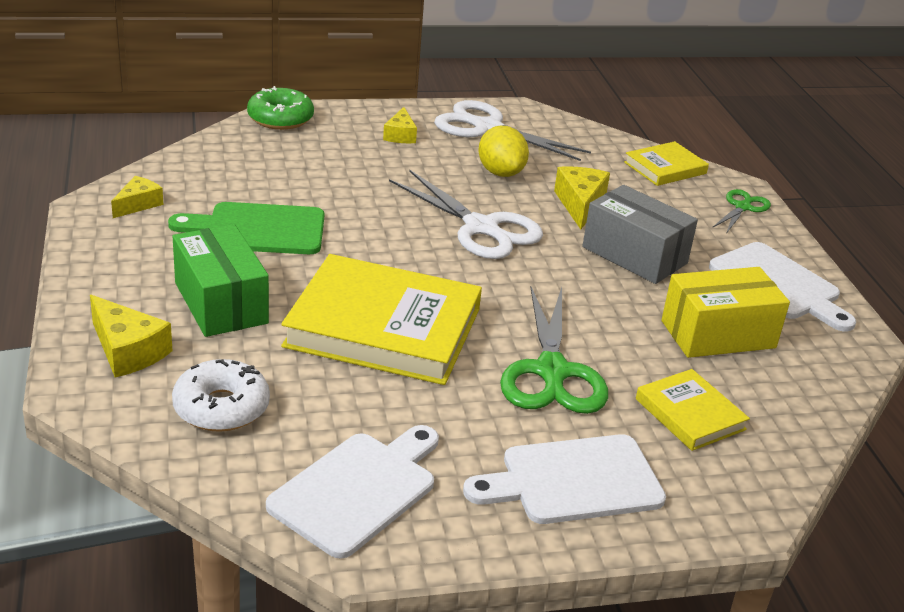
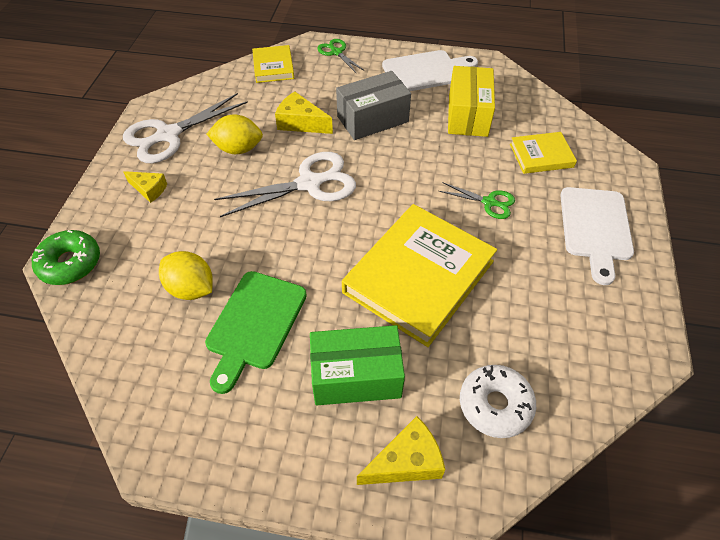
camera: 65 degrees left, 20 degrees up
(138, 204) = (170, 412): yellow cheese -> none
(285, 185) = (191, 288): none -> yellow lemon
(357, 490) = (595, 341): white cutting board -> none
(552, 372) = (489, 202): green scissors -> green scissors, size x0.54

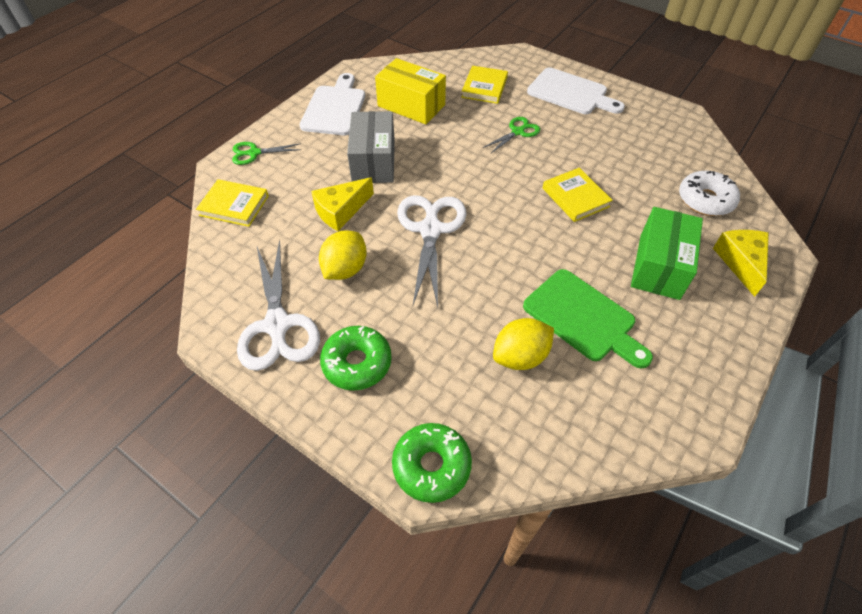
camera: 65 degrees left, 0 degrees up
(149, 189) = (357, 363): yellow cheese -> green donut
(418, 277) = (575, 197): yellow book -> yellow book, size x0.50

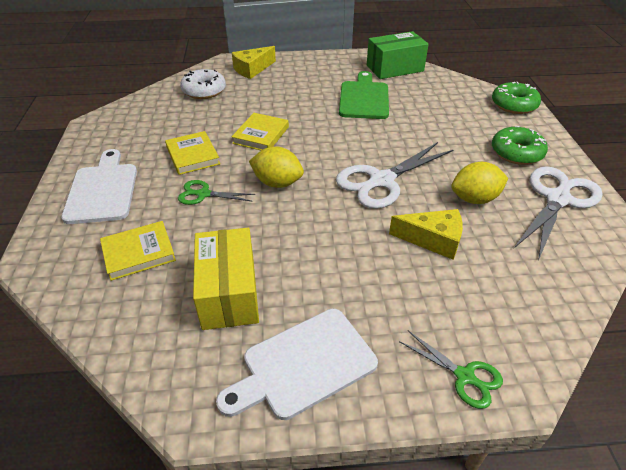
camera: 130 degrees left, 10 degrees down
(234, 205) = (535, 320): yellow book -> yellow book (192, 155)
(373, 161) = (351, 261): grey box -> none
(520, 356) = (419, 106): yellow lemon -> yellow lemon (277, 183)
(659, 266) = (289, 89): green box -> green box (395, 68)

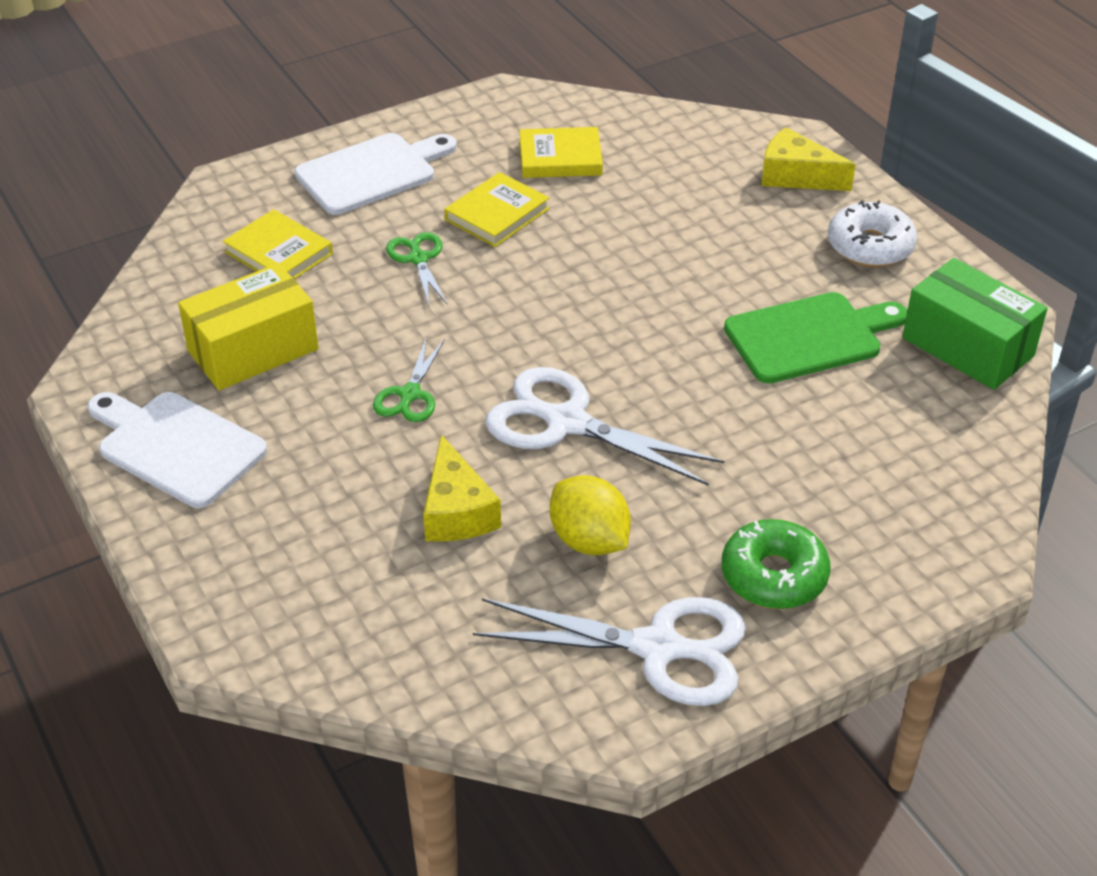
camera: 65 degrees right, 0 degrees up
(204, 91) = (679, 154): white donut -> white donut (870, 246)
(261, 135) = (598, 259): yellow book -> yellow book (560, 158)
(277, 183) = (488, 317): yellow lemon -> none
(464, 376) = (219, 588): green scissors -> green scissors (410, 394)
(514, 105) = (963, 549): green donut -> none

